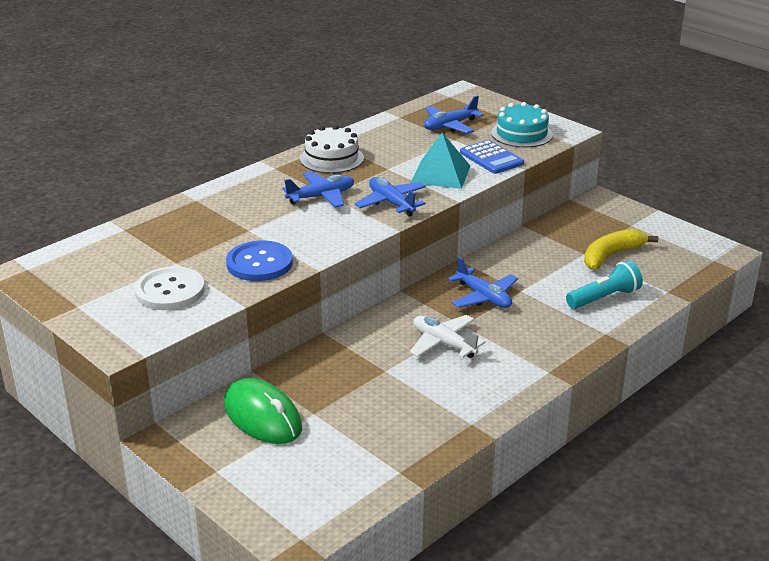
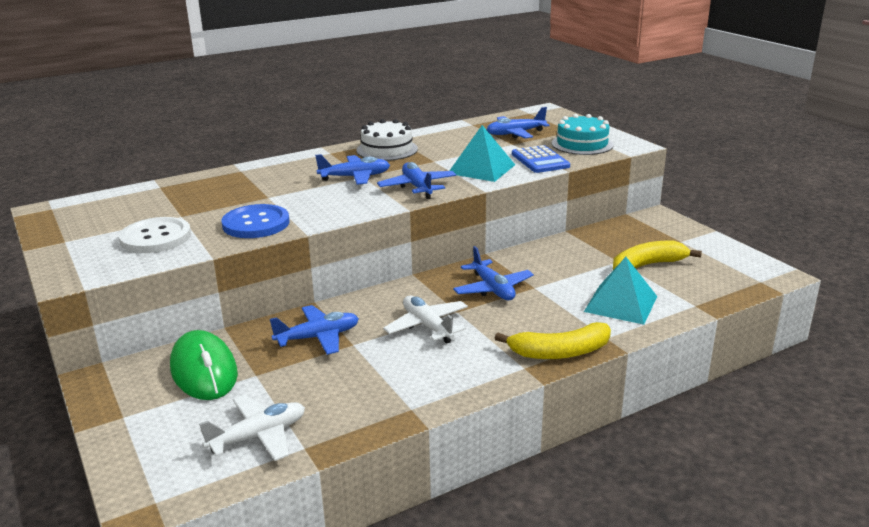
camera: 15 degrees right, 5 degrees down
(349, 368) = (318, 337): none -> blue plane
(353, 468) = (258, 436): none -> white plane
(572, 353) = (560, 352): none -> yellow banana
(604, 298) = (621, 303): turquoise flashlight -> turquoise pyramid

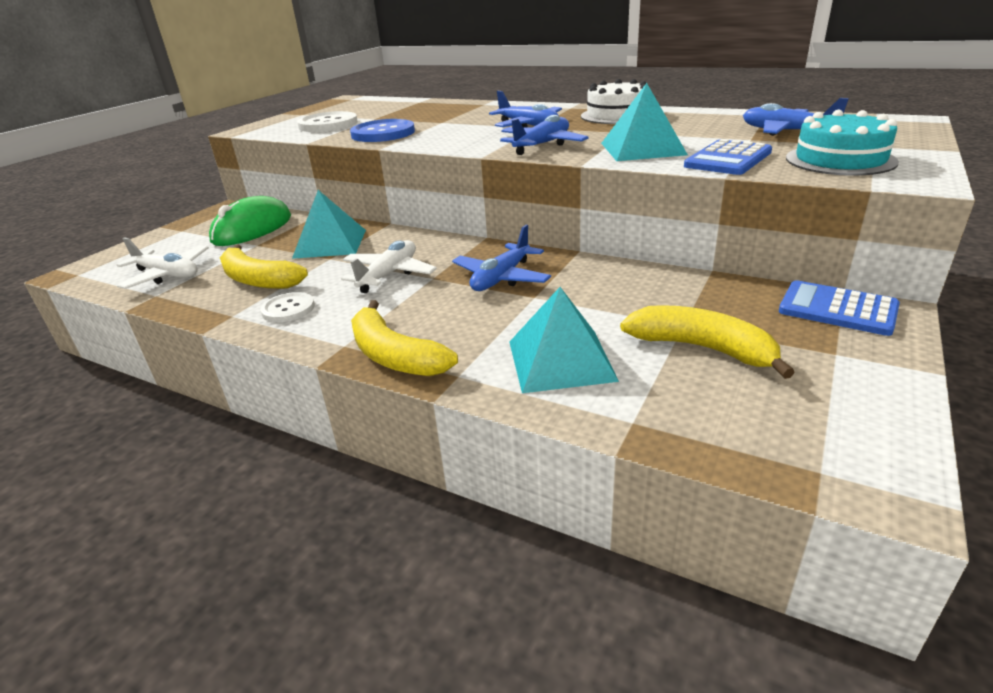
camera: 60 degrees right, 5 degrees up
(318, 337) = (330, 243): blue plane -> turquoise pyramid
(350, 386) = (258, 280): none -> yellow banana
(434, 380) = (288, 309): none -> white button
(643, 223) = (837, 309): none -> blue calculator

